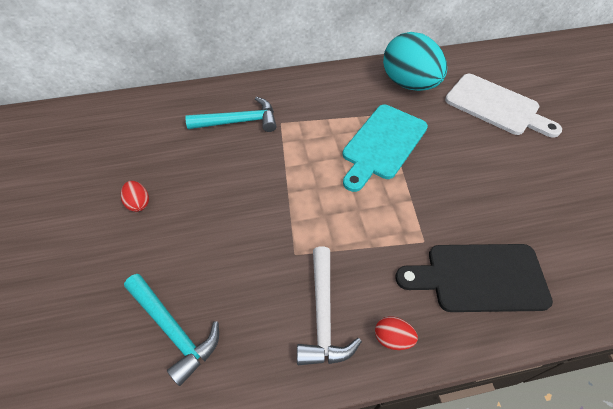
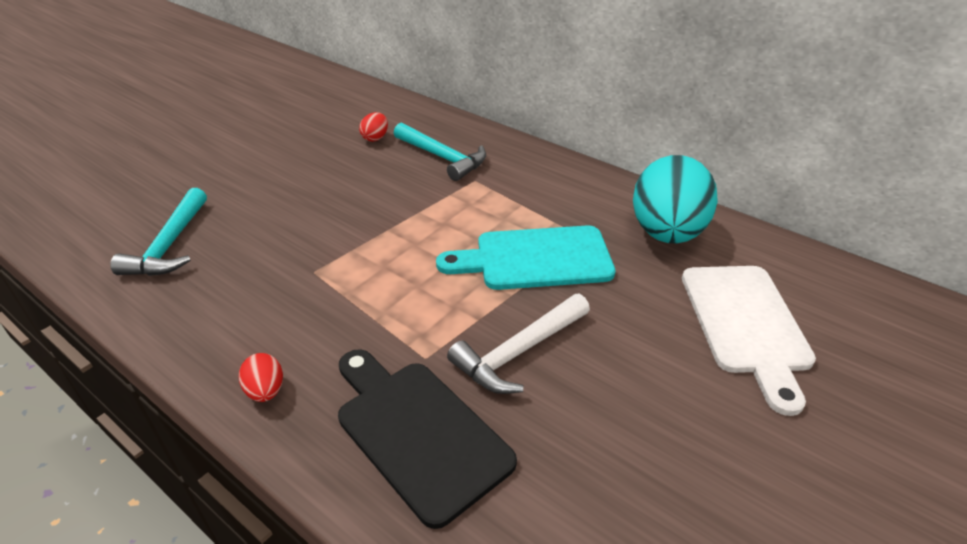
camera: 50 degrees right, 15 degrees down
(138, 203) = (285, 160): red egg -> red egg (375, 138)
(323, 315) = (255, 326): white hammer -> white hammer (519, 352)

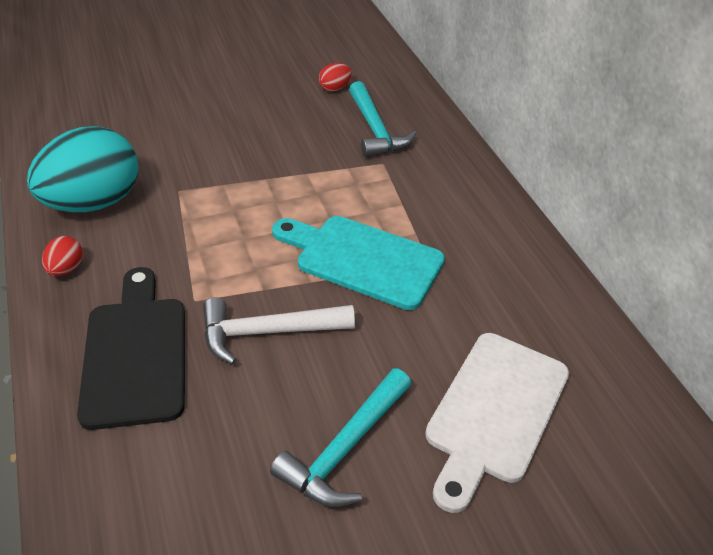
camera: 30 degrees right, 5 degrees up
(170, 245) = (100, 124): turquoise hammer -> turquoise hammer (345, 448)
(666, 233) = (512, 291): turquoise egg -> turquoise egg (94, 202)

